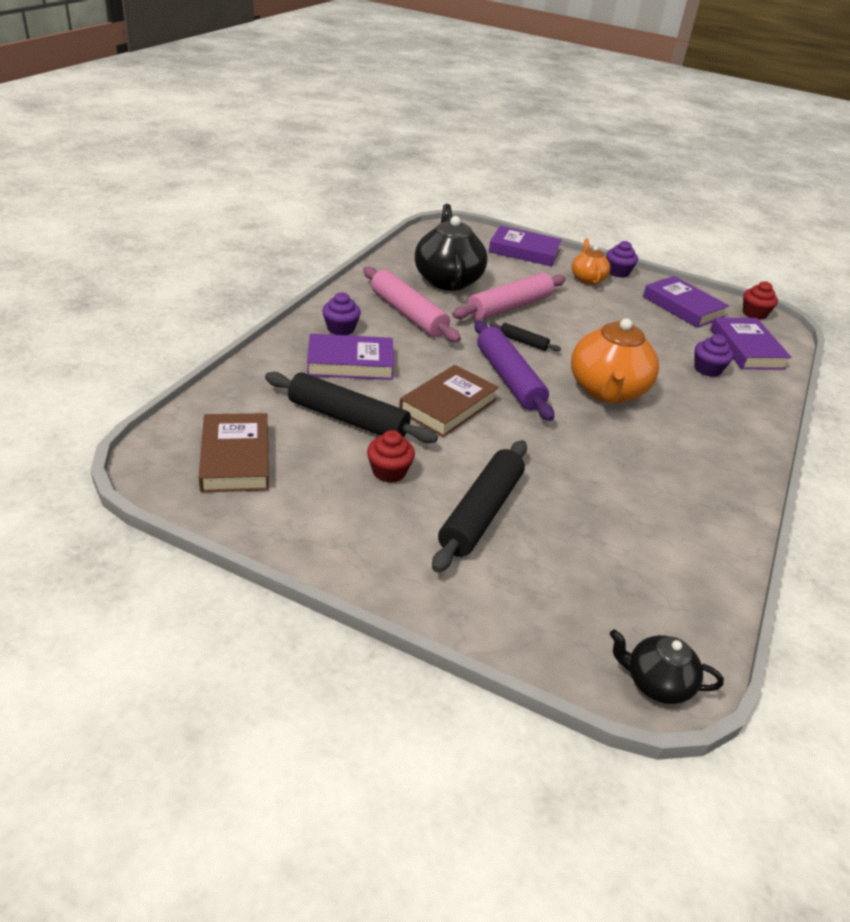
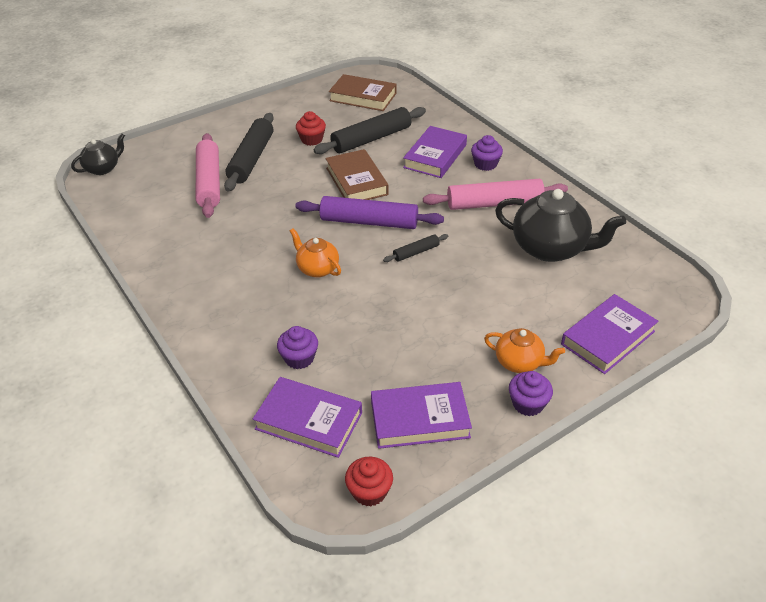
camera: 125 degrees right, 5 degrees up
(481, 513) = (251, 159): black rolling pin -> black rolling pin turned 45 degrees clockwise
(509, 307) = (481, 269): pink rolling pin -> pink rolling pin (209, 182)
(607, 391) = (317, 269): orange teapot -> orange teapot, size x0.55

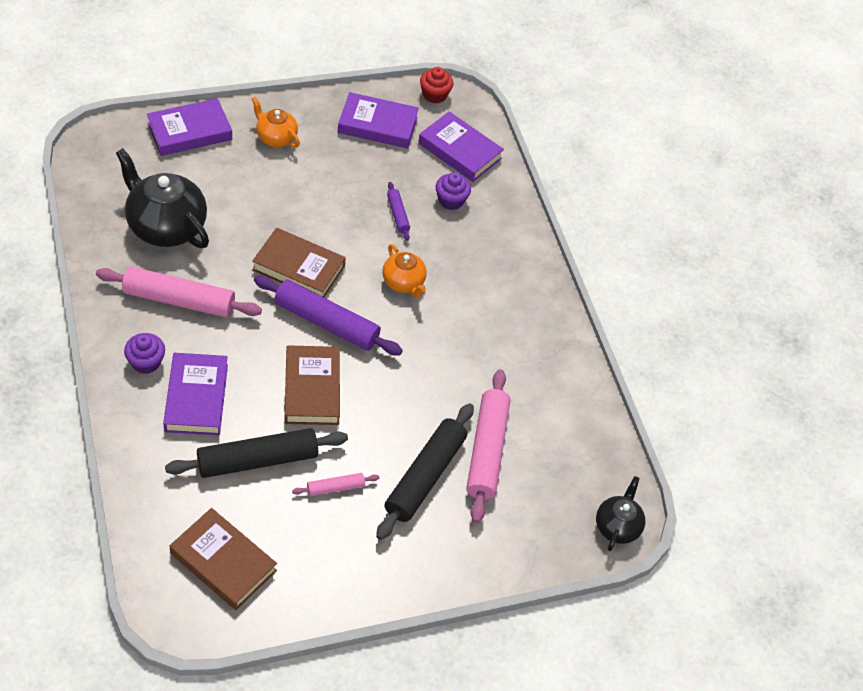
camera: 170 degrees left, 10 degrees up
(103, 168) = (617, 526): black teapot -> black teapot turned 135 degrees clockwise
(311, 139) = (335, 488): red cupcake -> pink rolling pin
(349, 325) = (398, 215): none -> purple rolling pin
(416, 252) = (298, 268): black rolling pin -> brown book
(435, 156) = (196, 397): purple book -> purple book turned 45 degrees counterclockwise
(528, 404) = (291, 108): purple cupcake -> none

